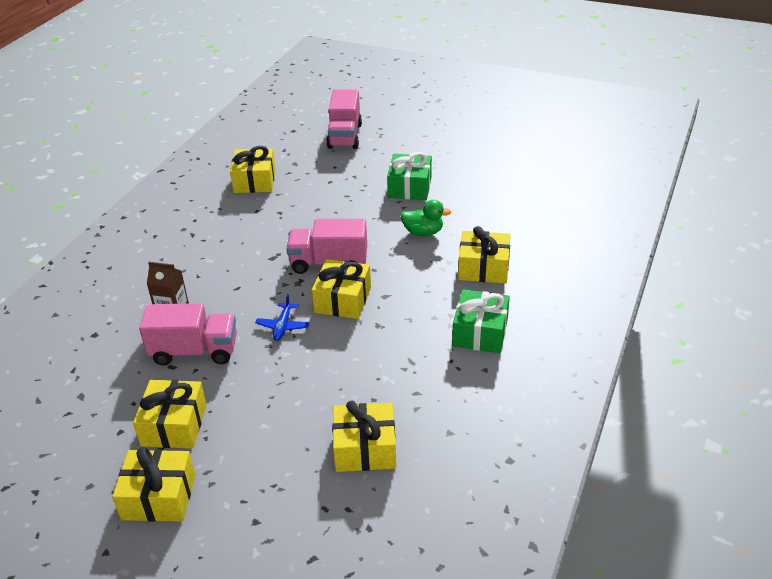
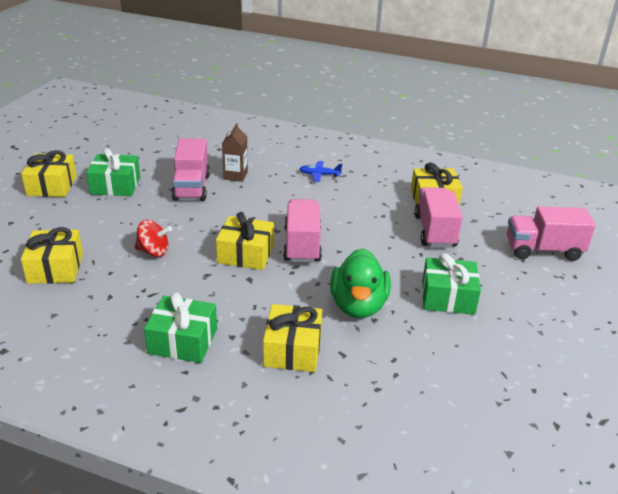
camera: 85 degrees right, 5 degrees down
(174, 425) = (115, 185): yellow gift -> green gift
(283, 326) = (214, 224): blue plane -> blue plane (319, 175)
(311, 185) = (434, 231): none -> pink truck
(335, 368) = (154, 251): none -> red spinning top
(423, 232) = (358, 306): green duck -> green duck, size x1.63

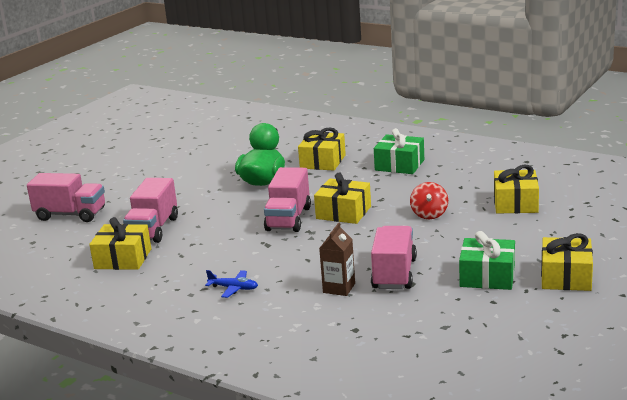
camera: 165 degrees left, 10 degrees down
(154, 251) = (429, 214): red spinning top -> red spinning top turned 105 degrees counterclockwise
(448, 297) = (189, 186): green gift -> none

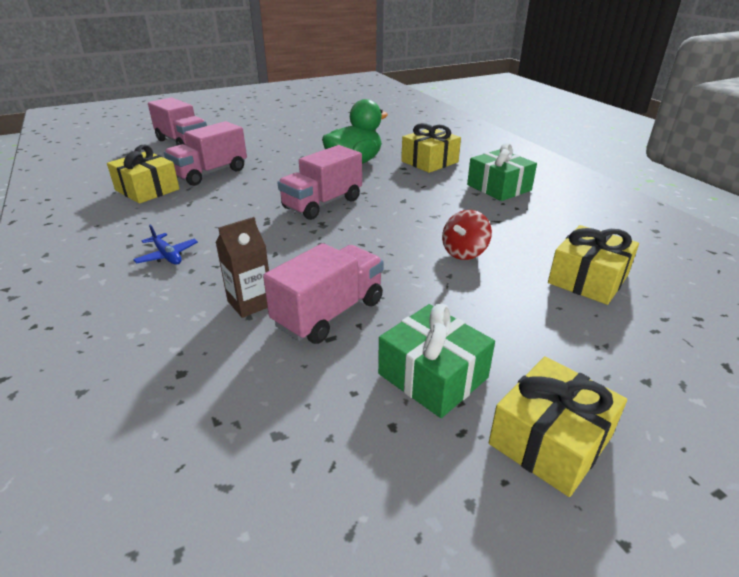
camera: 30 degrees right, 10 degrees up
(343, 212) = (380, 216): yellow gift -> none

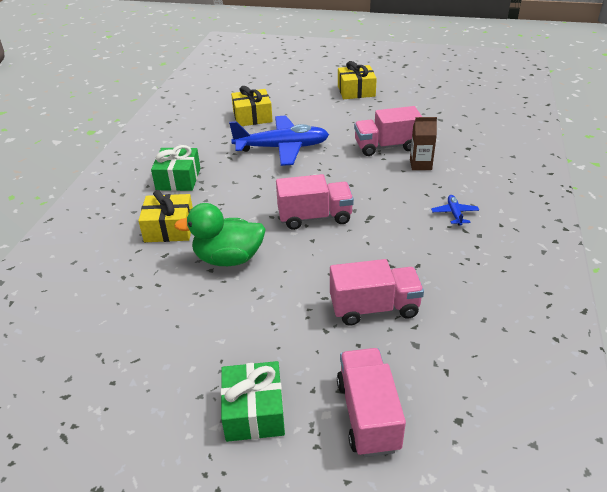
camera: 140 degrees left, 5 degrees up
(147, 190) = (449, 306): yellow gift -> none
(433, 376) = (370, 114): green gift -> green gift (254, 411)
(464, 252) = (282, 148): red spinning top -> blue plane

